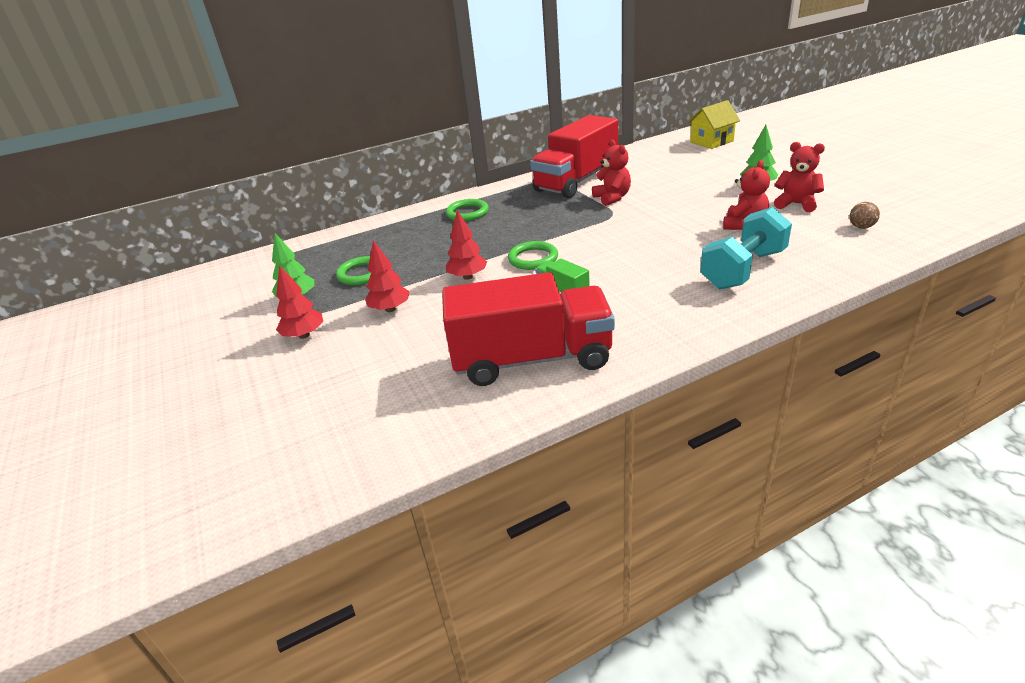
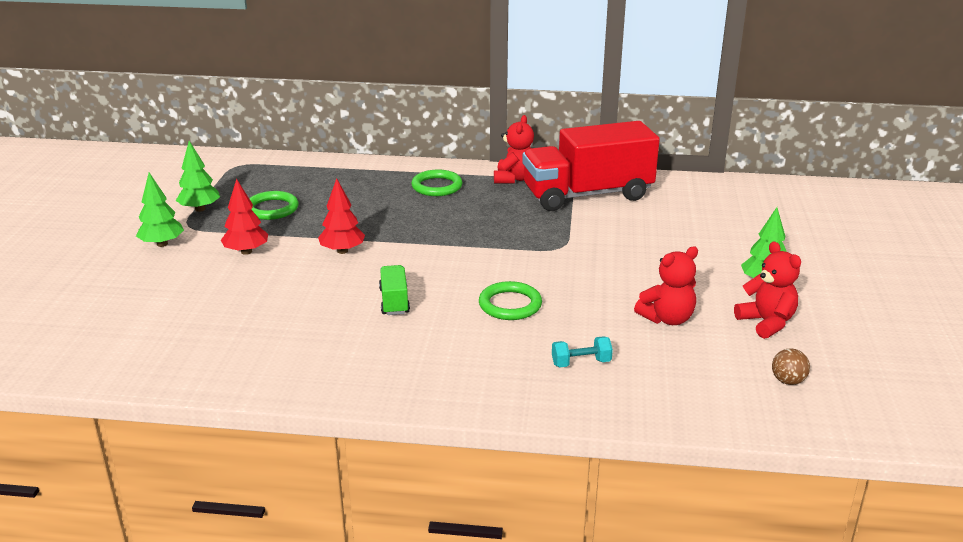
camera: 30 degrees right, 5 degrees down
(304, 335) = (162, 244): red tree -> green tree
(531, 359) = (278, 348): red truck -> none
(533, 259) = (419, 259): green ring -> green ring (510, 305)
(612, 198) = (590, 229): red teddy bear -> red teddy bear (514, 179)
(711, 142) = (813, 207): yellow house -> none
(743, 269) = (581, 363): turquoise dumbbell -> turquoise dumbbell, size x0.45

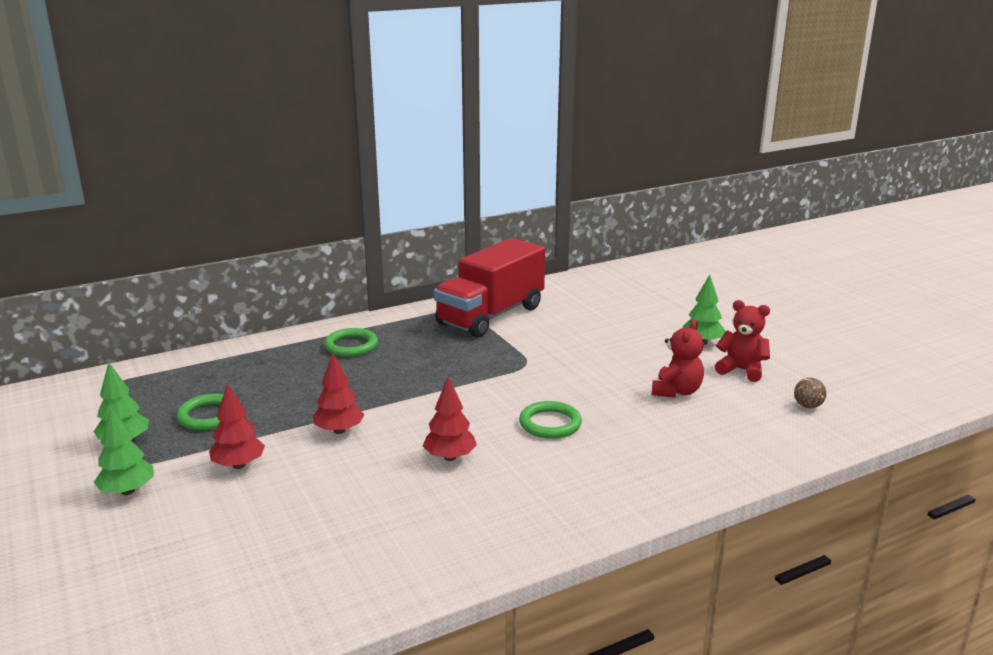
camera: 35 degrees left, 5 degrees down
(394, 301) = (450, 457): green truck -> red tree
(514, 179) = (412, 319): red teddy bear -> none
(581, 363) = (664, 448): turquoise dumbbell -> none

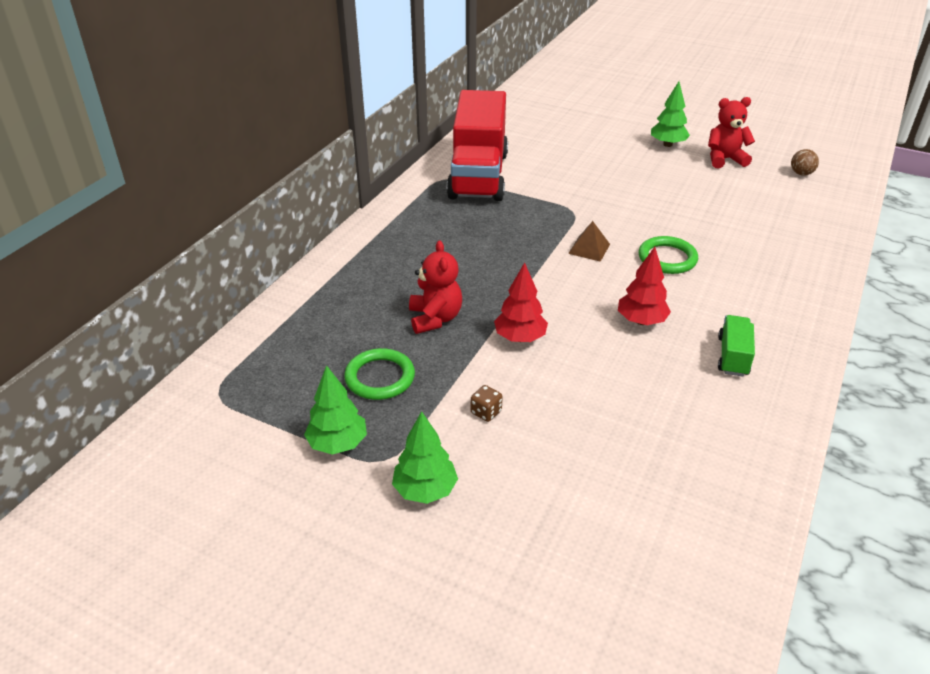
camera: 35 degrees left, 15 degrees up
(238, 465) = (486, 412): red tree -> brown dice
(351, 346) = (401, 250): green ring -> none
(483, 512) = (733, 356): none -> green truck
(494, 393) = (589, 248): none -> brown pyramid
(676, 391) = (709, 194): red teddy bear -> red teddy bear (435, 318)

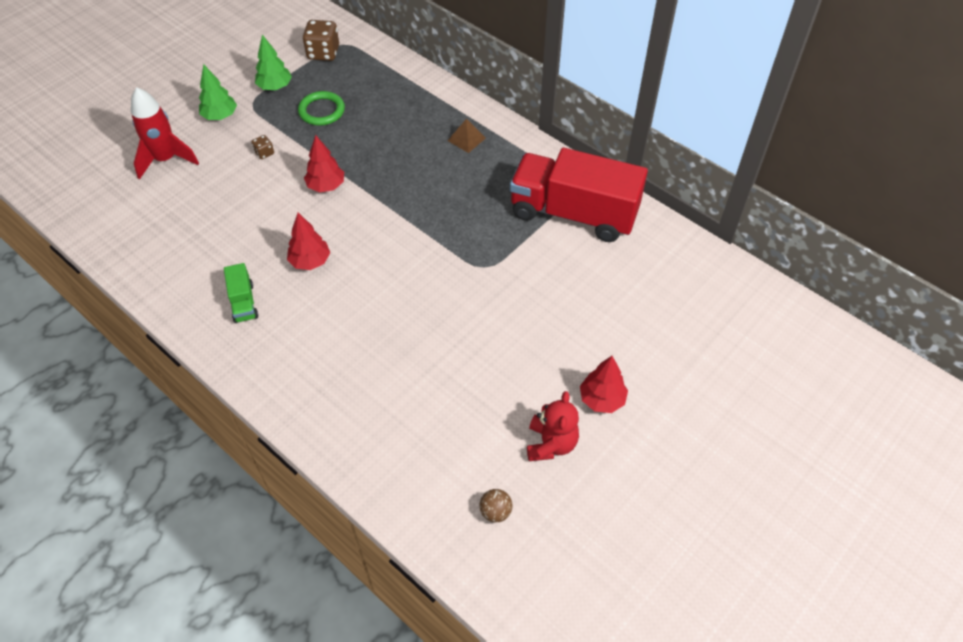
camera: 105 degrees right, 15 degrees up
(243, 410) = (323, 53): none -> brown dice
(435, 318) = (369, 146): red teddy bear -> none
(548, 525) = (166, 160): none -> red rocket
(589, 248) = (420, 260): brown pyramid -> brown pyramid (466, 139)
(667, 144) = (601, 399): green tree -> red tree
(667, 258) = (383, 310): green ring -> none
(733, 356) = (243, 303): green truck -> green truck turned 45 degrees clockwise

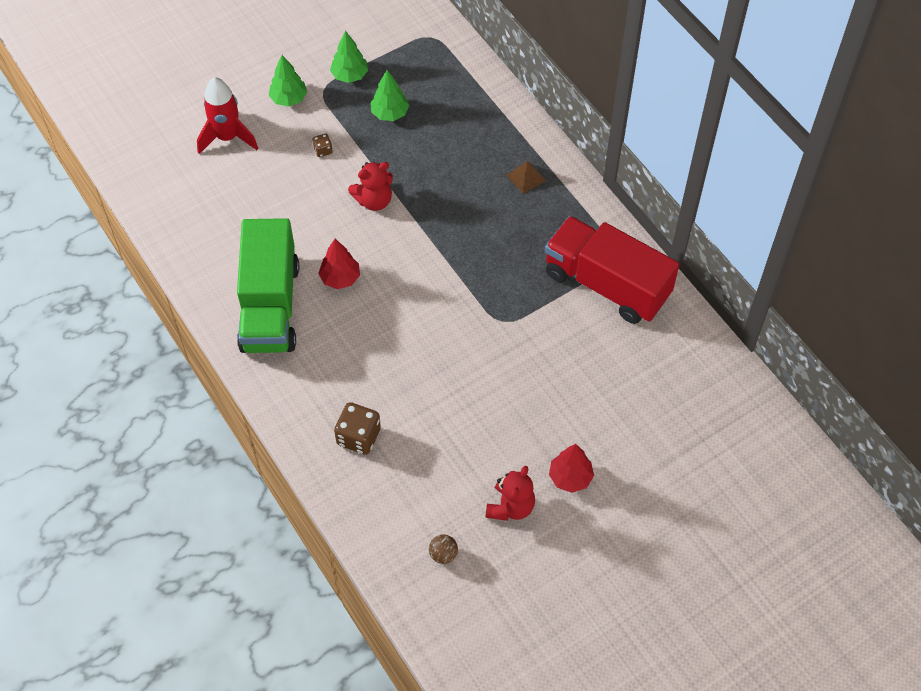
camera: 15 degrees right, 5 degrees up
(243, 303) = (270, 306): green truck -> green truck, size x2.40
(322, 111) = (390, 113): green ring -> green tree
(323, 53) = (408, 44): brown dice -> brown dice (358, 437)
(326, 186) = (374, 200): red tree -> red teddy bear

